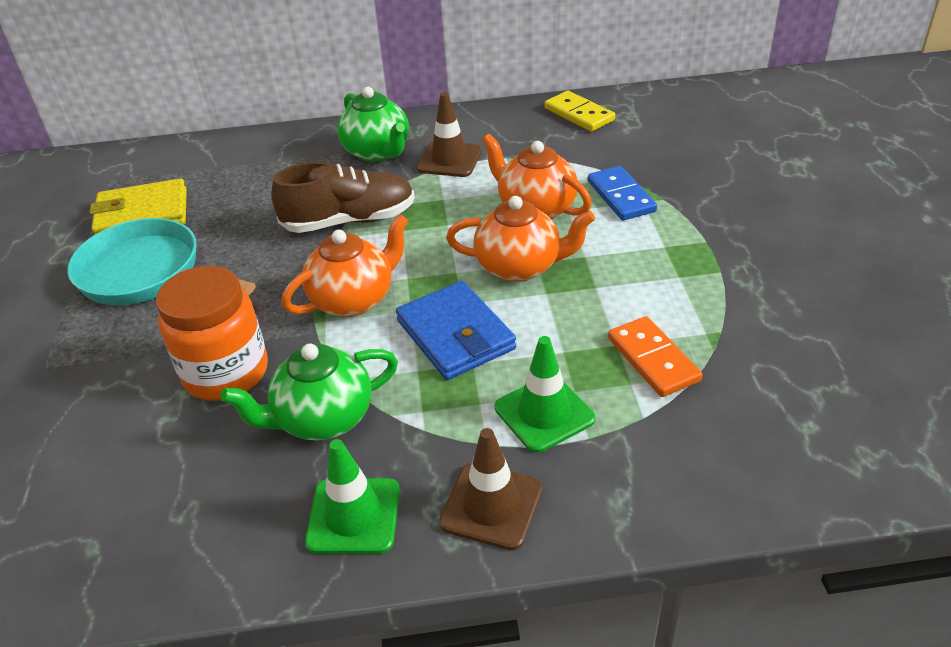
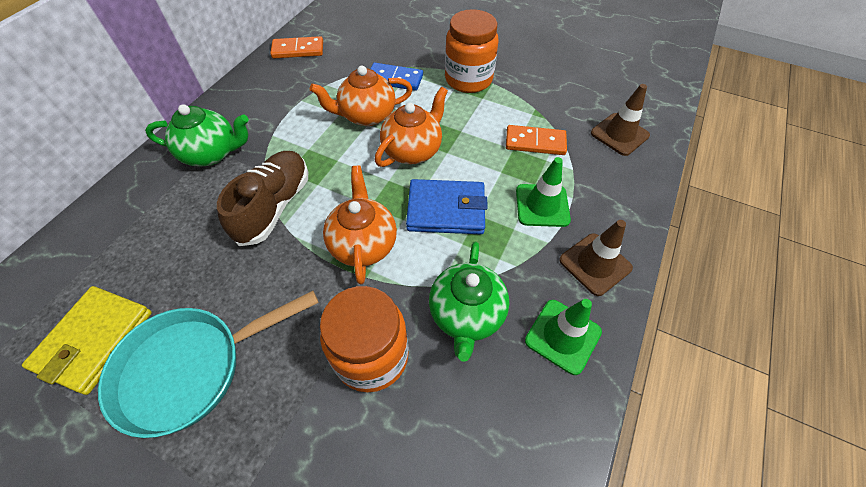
camera: 60 degrees left, 15 degrees up
(449, 160) = (269, 125): brown traffic cone -> brown traffic cone (619, 134)
(579, 114) = (298, 50): yellow domino -> orange domino
(699, 249) = (468, 79): none -> orange jar

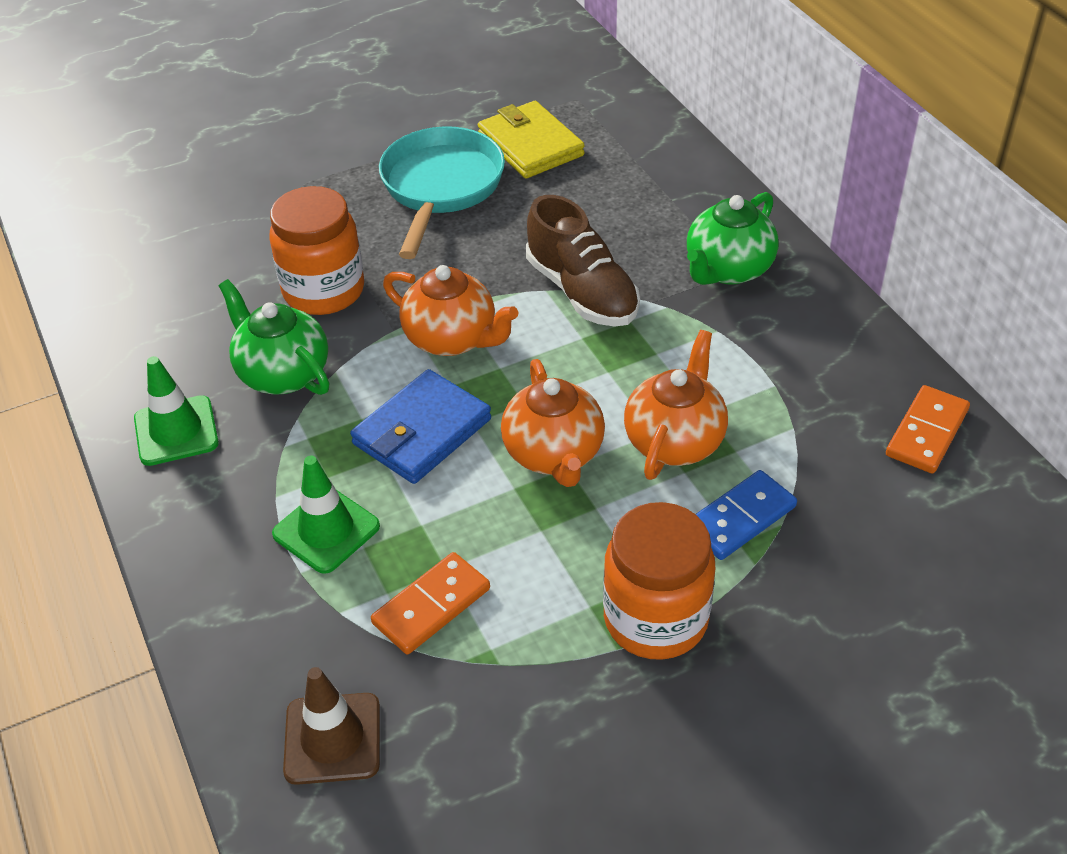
camera: 130 degrees right, 10 degrees down
(595, 264) = (202, 519): brown traffic cone -> none

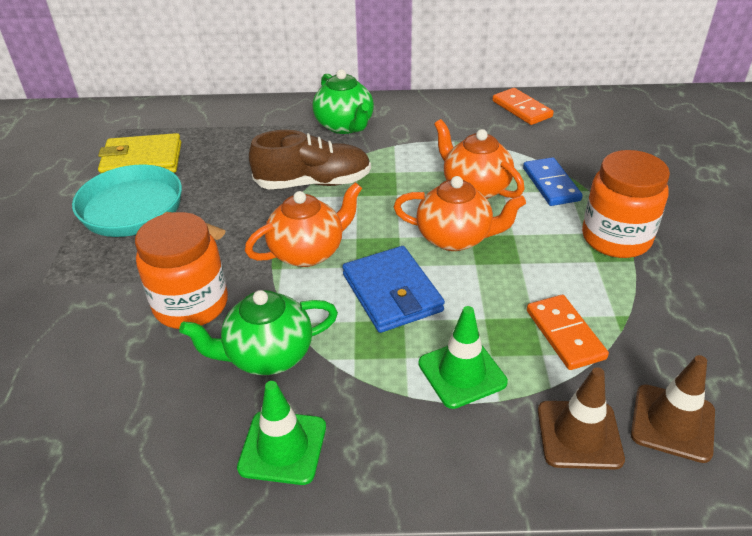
camera: 65 degrees left, 5 degrees down
(280, 654) = (579, 435): none -> brown traffic cone

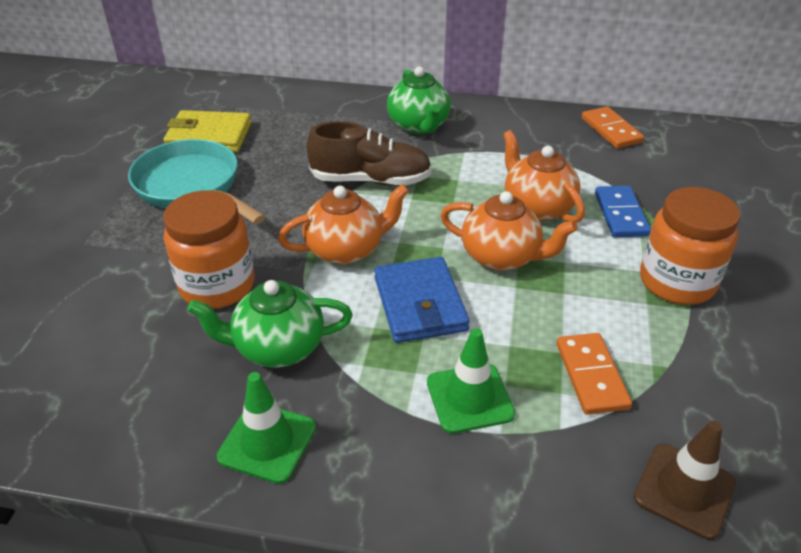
camera: 10 degrees right, 0 degrees up
(579, 435) = (577, 484): brown traffic cone -> none

